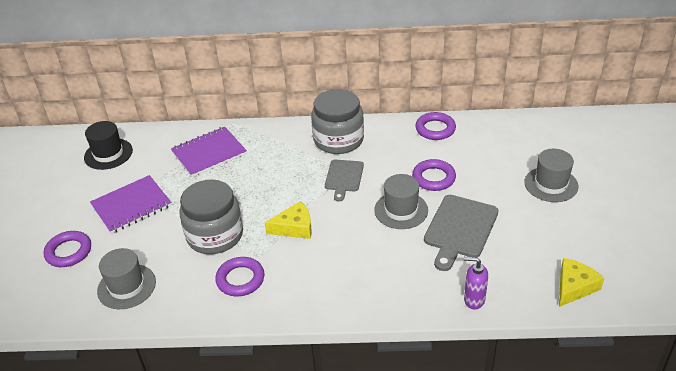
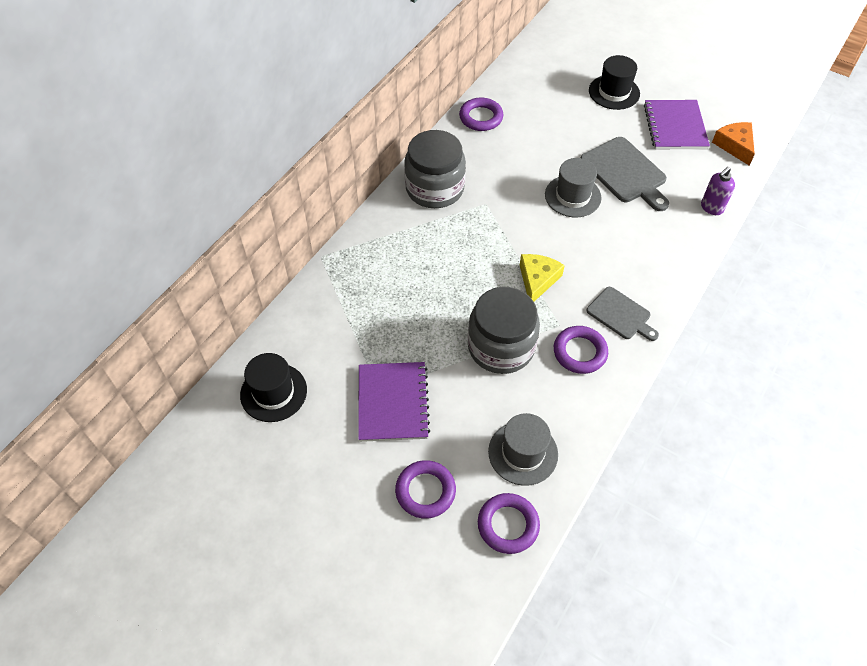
camera: 60 degrees left, 15 degrees up
(209, 153) = (361, 298): purple notebook -> purple notebook (675, 126)
(343, 177) = (495, 212): grey cutting board -> grey cutting board (620, 315)
(433, 178) = (548, 154): purple ring -> purple ring (508, 525)
(551, 184) = (614, 92): grey hat -> black hat
(574, 287) = (734, 146): yellow cheese -> orange cheese

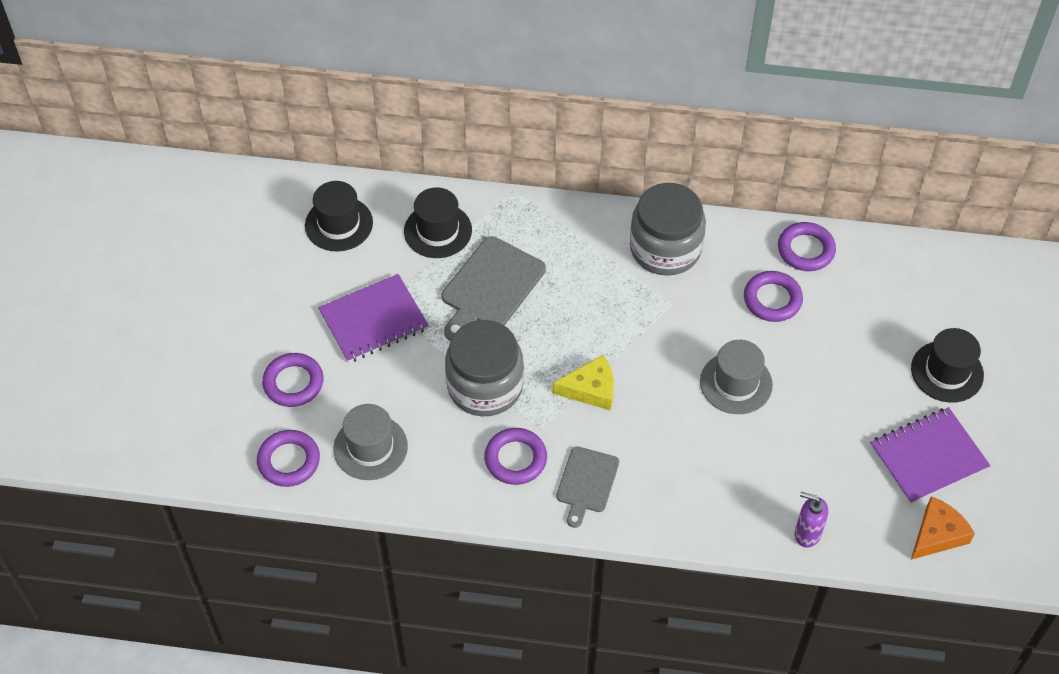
camera: 65 degrees right, 0 degrees up
(328, 322) = (438, 231): none -> black hat
(512, 150) = (772, 299): none -> purple ring
(625, 172) = (809, 425): grey cutting board -> grey cutting board (490, 287)

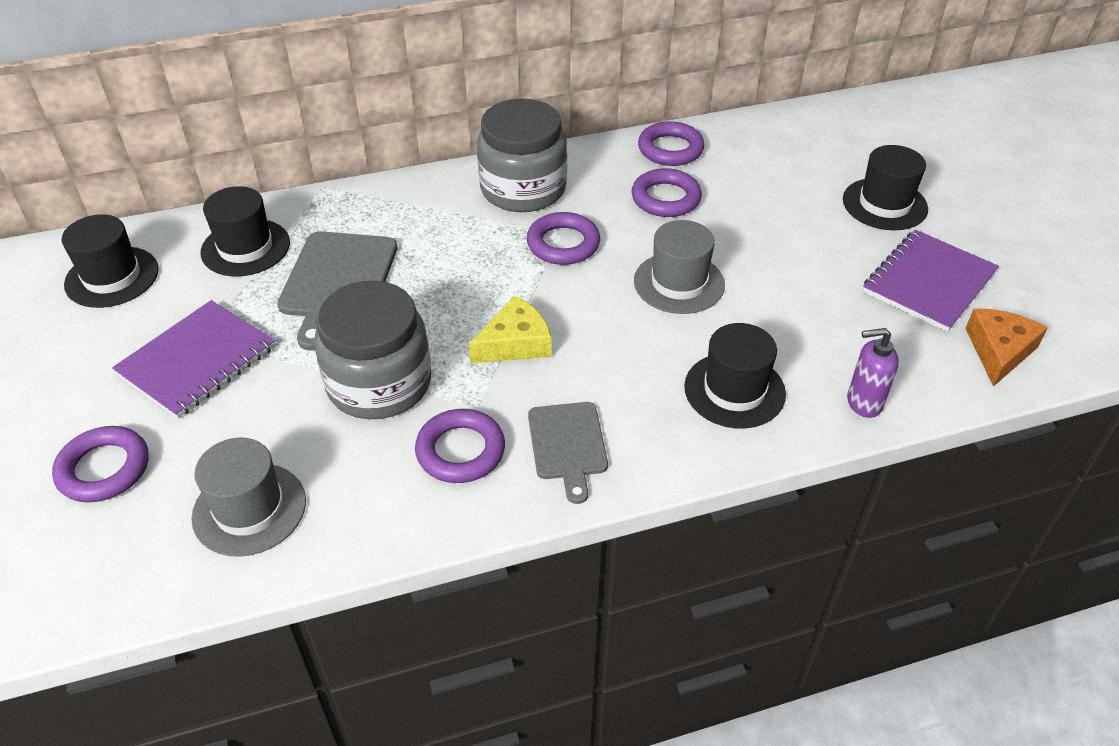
camera: 25 degrees left, 10 degrees down
(289, 461) = (128, 571): purple ring -> purple ring (563, 244)
(722, 487) = (734, 390): none -> black hat

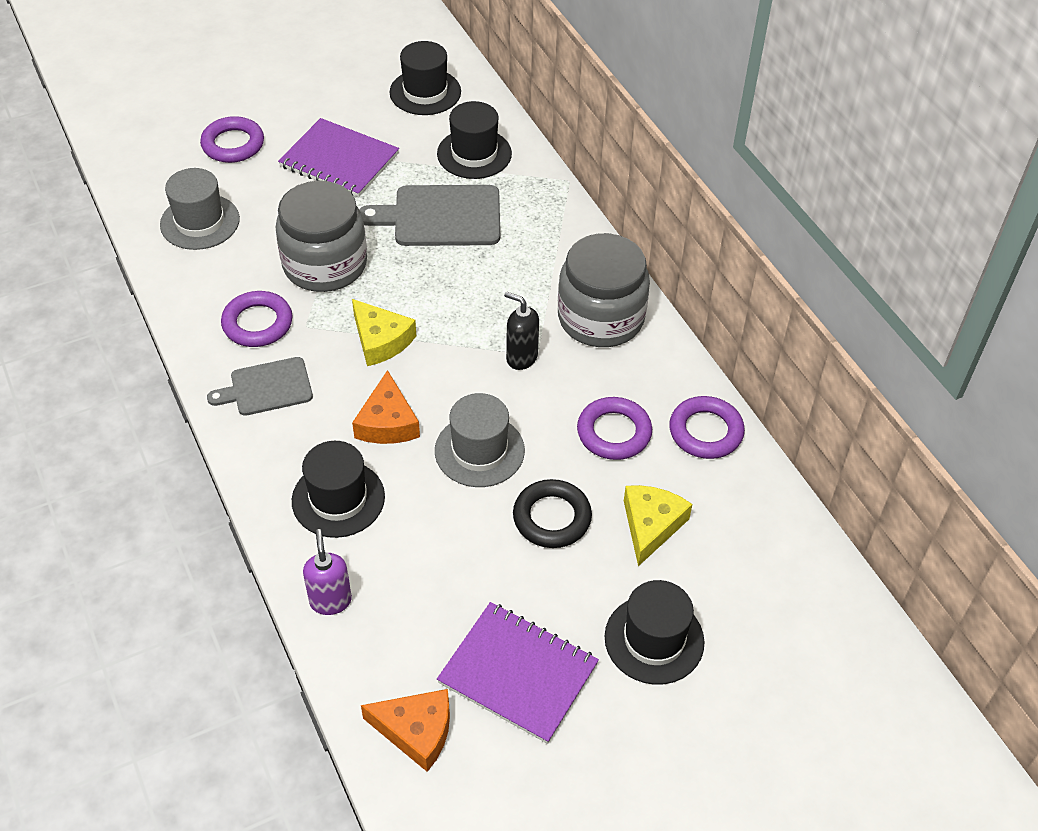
camera: 80 degrees right, 5 degrees up
(563, 244) = (521, 357): purple ring -> black soap dispenser
(634, 345) = (387, 422): none -> orange cheese
(761, 245) = (552, 518): none -> black ring
(770, 191) = (651, 525): none -> yellow cheese

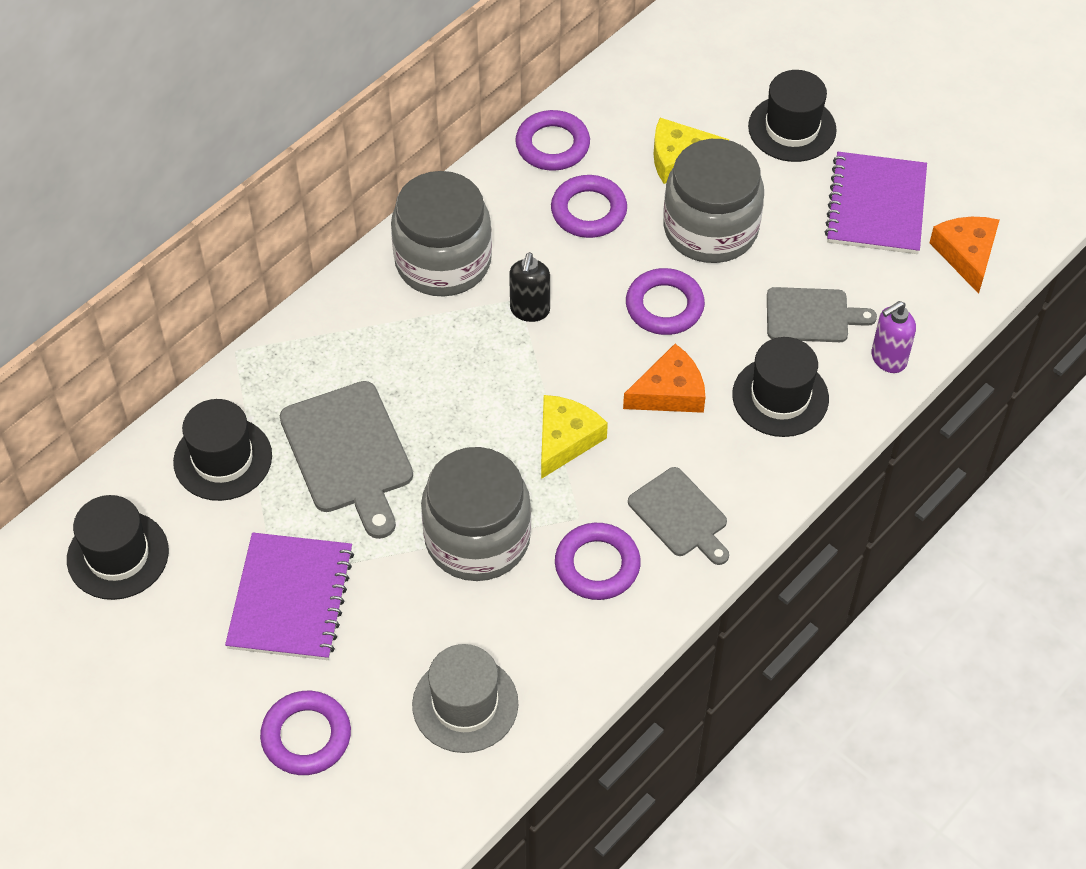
camera: 110 degrees left, 5 degrees up
(411, 559) = (812, 316): none -> grey cutting board
(479, 450) = (664, 306): grey hat -> purple ring
(552, 518) = (710, 229): black ring -> grey jar

